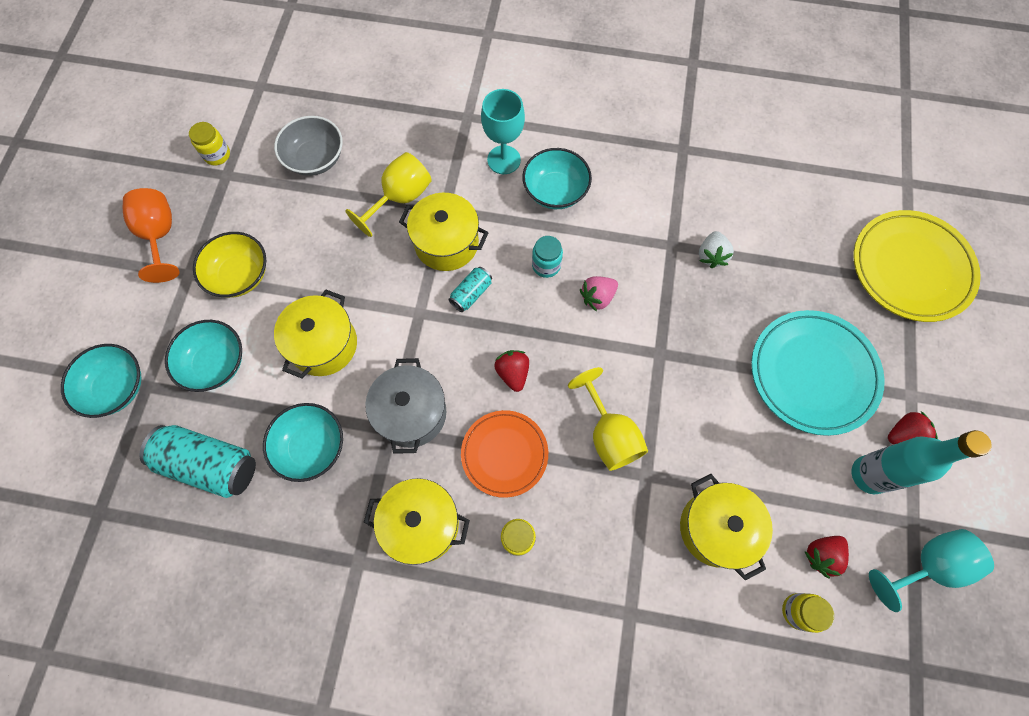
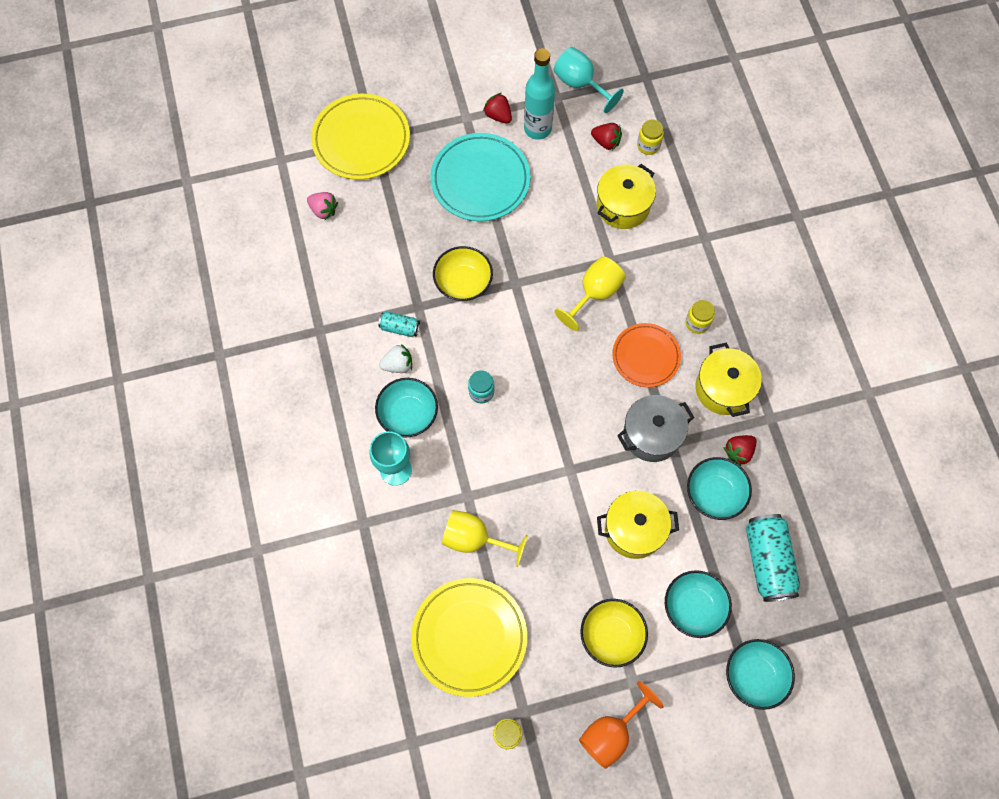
camera: 115 degrees left, 0 degrees up
(315, 159) = (469, 637): grey bowl -> yellow plate
(446, 243) = (499, 478): yellow pot -> none
(471, 294) = (534, 437): turquoise can -> turquoise can (400, 327)
(513, 373) = (583, 377): red strawberry -> red strawberry (738, 452)
(597, 297) = (491, 343): pink strawberry -> pink strawberry (323, 210)
(683, 300) = (463, 282): none -> yellow bowl
(711, 256) = (414, 275): white strawberry -> white strawberry (398, 365)

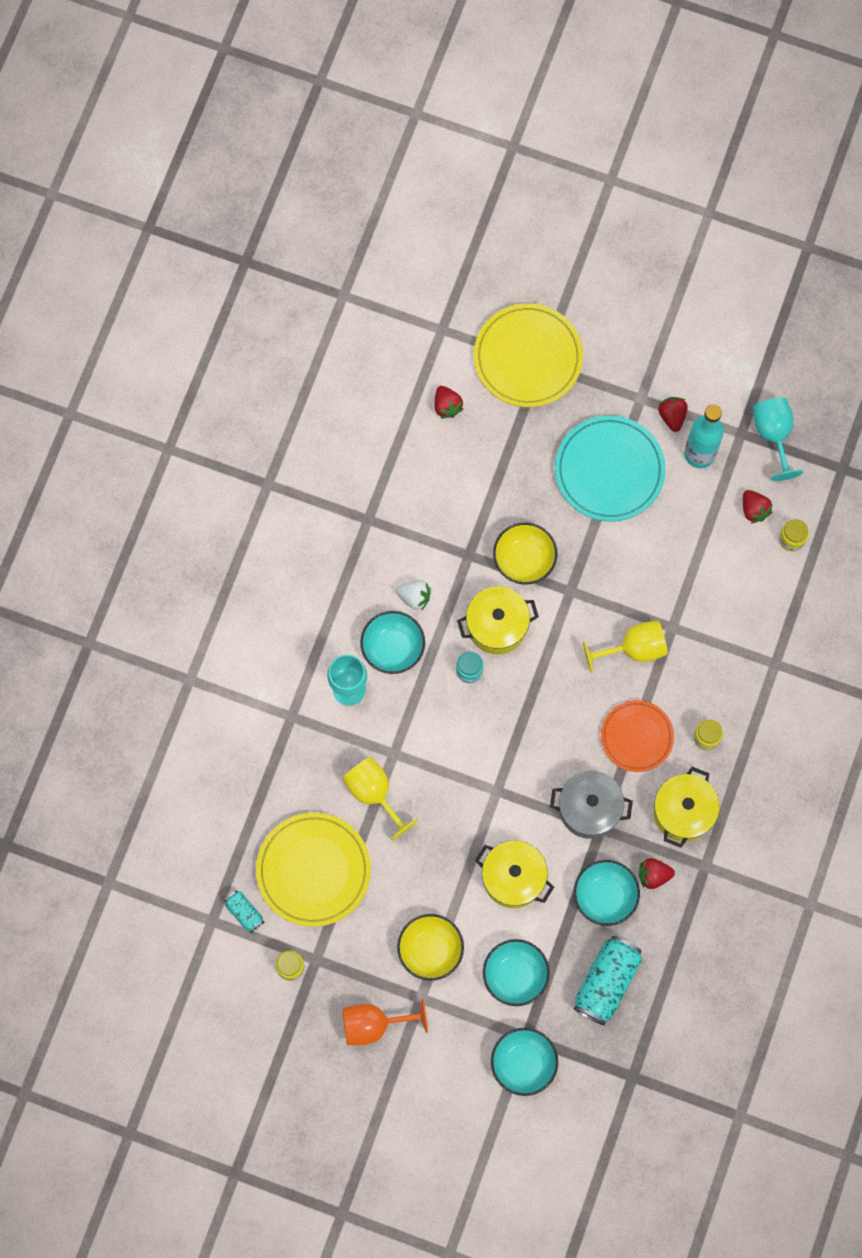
camera: 35 degrees right, 5 degrees up
(323, 210) = (447, 406): pink strawberry -> red strawberry
(400, 327) = (439, 564): turquoise can -> turquoise can (244, 913)
(623, 206) = (722, 583): yellow pot -> yellow pot (497, 626)

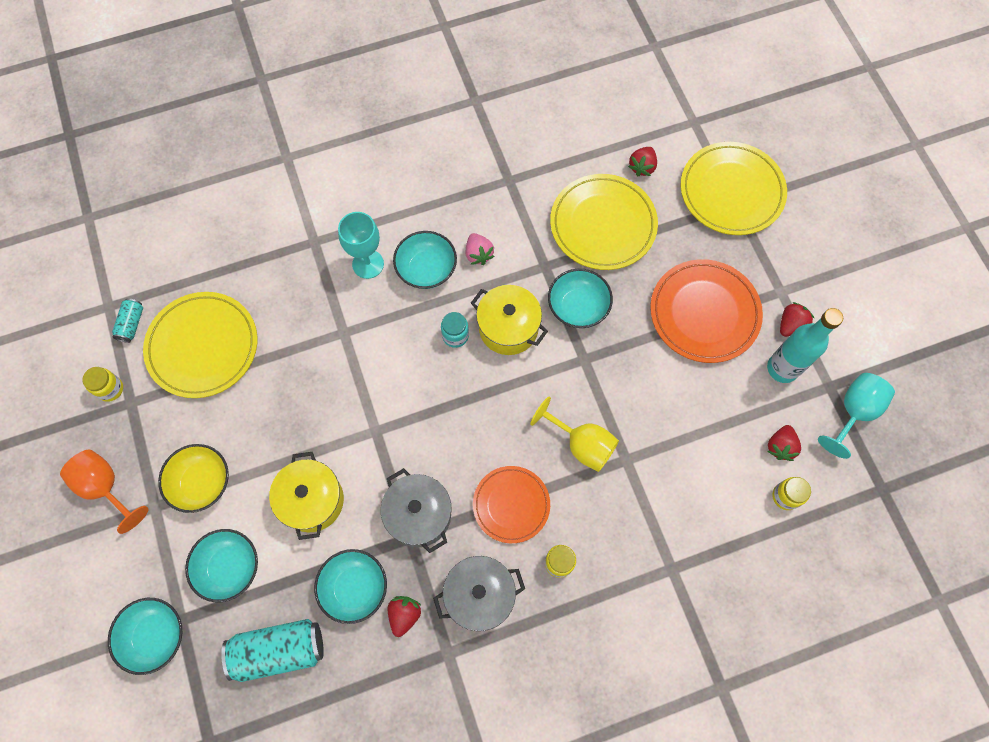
camera: 50 degrees right, 5 degrees down
(374, 793) = (299, 343): yellow goblet -> none
(414, 597) = (478, 254): white strawberry -> pink strawberry
(471, 480) = (603, 225): none -> yellow plate
(524, 559) = (578, 307): yellow bowl -> turquoise bowl
(609, 470) = (704, 313): turquoise plate -> orange plate
(653, 875) = (404, 615): red strawberry -> red strawberry turned 60 degrees clockwise
(683, 812) = (479, 595): yellow pot -> grey pot

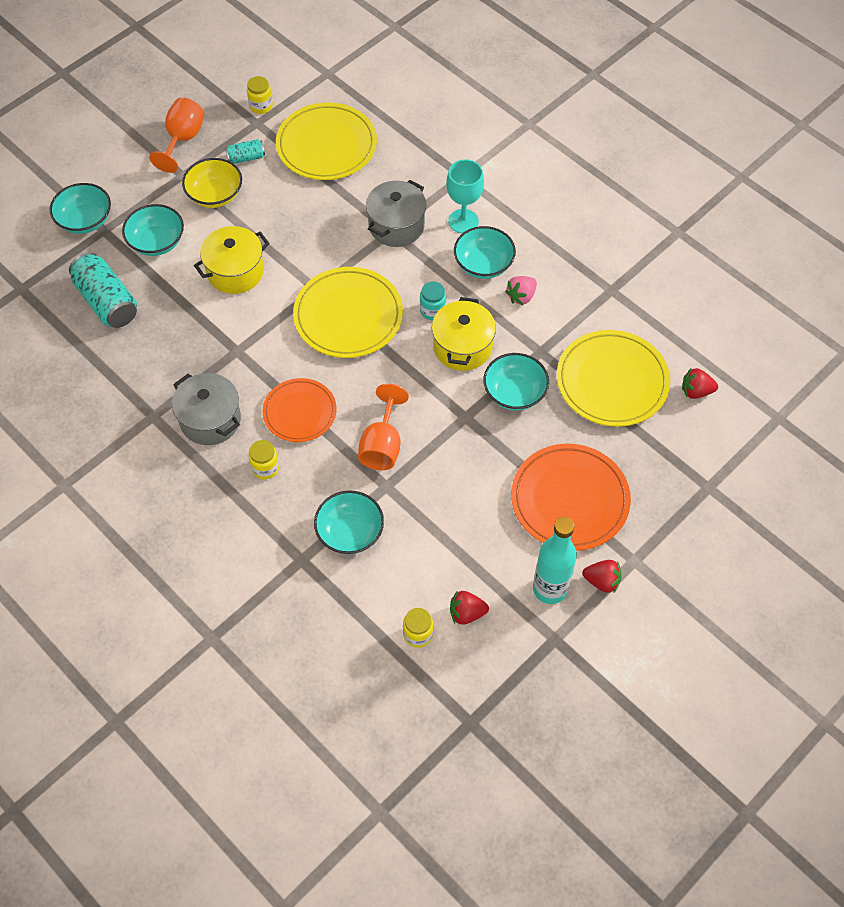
camera: 65 degrees right, 10 degrees down
(131, 324) = (321, 94): turquoise can -> turquoise can (246, 158)
(354, 588) = (177, 330): turquoise bowl -> turquoise bowl (350, 532)
(404, 615) = (171, 373): red strawberry -> none
(419, 515) = (258, 349): grey pot -> grey pot (396, 226)
(581, 444) = (382, 445): yellow goblet -> orange goblet
(731, 191) = (719, 478): yellow plate -> yellow plate (348, 316)
(853, 412) = (539, 670): turquoise goblet -> none

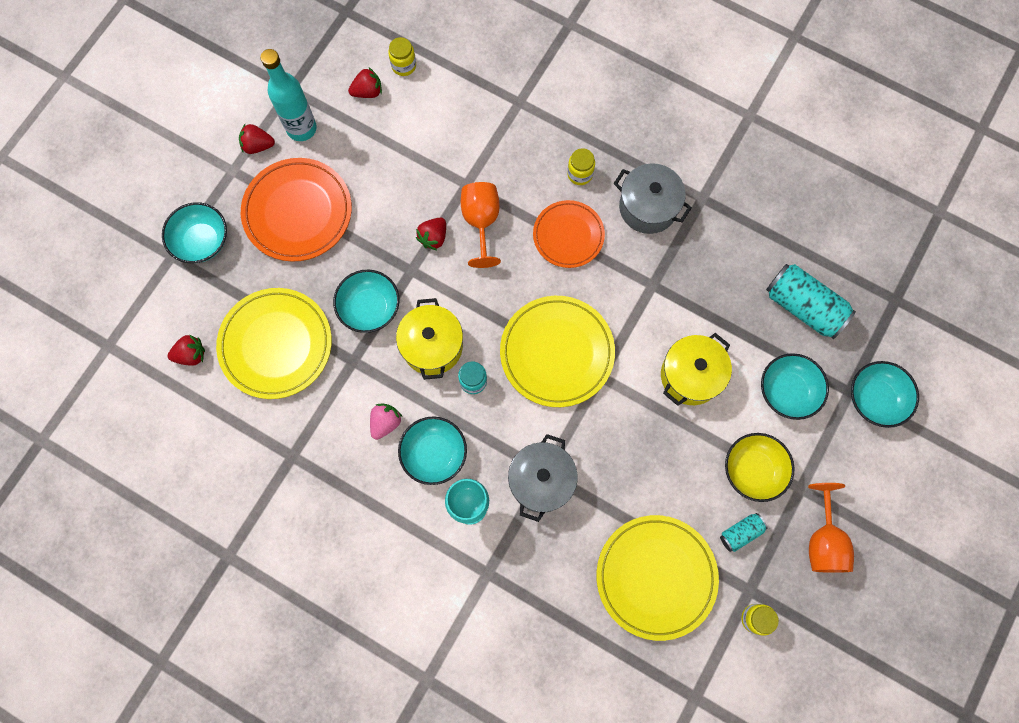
camera: 165 degrees right, 15 degrees up
(350, 532) = (485, 135): turquoise bowl -> turquoise bowl (202, 241)
(435, 442) = (433, 237): none -> red strawberry

